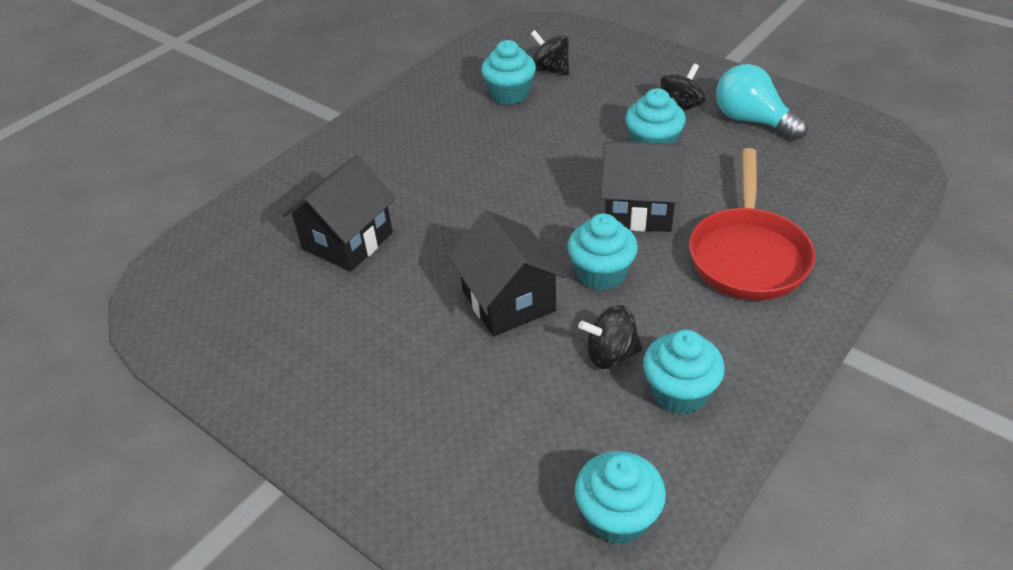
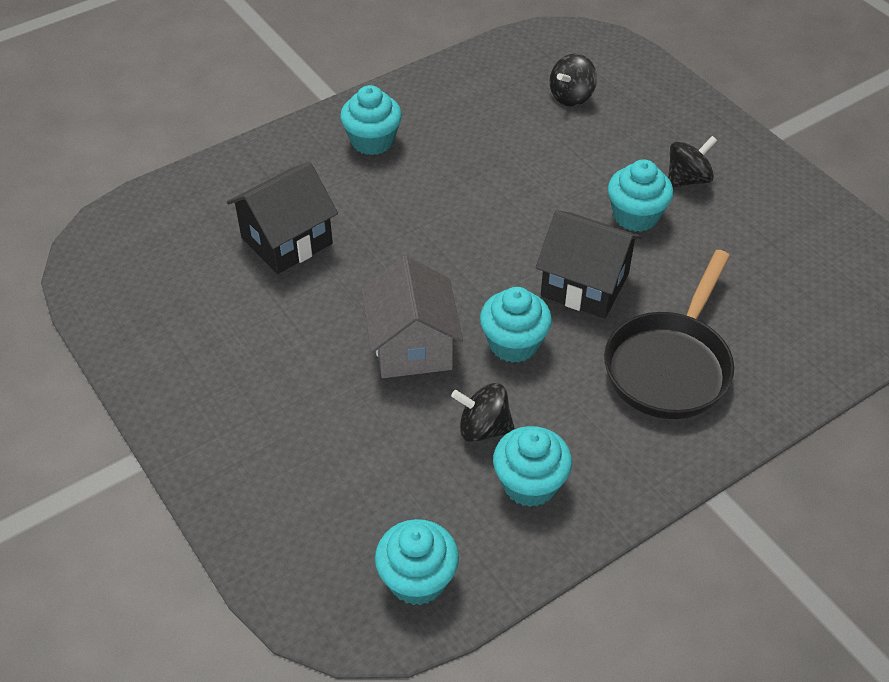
camera: 15 degrees right, 5 degrees up
(508, 301) = (412, 346): black house -> grey house
(509, 94) = (515, 115): turquoise cupcake -> turquoise cupcake (372, 141)
(550, 70) = (571, 96): black spinning top -> black spinning top turned 105 degrees counterclockwise
(748, 255) = (670, 365): red pan -> black pan
(752, 121) = (757, 215): turquoise light bulb -> none

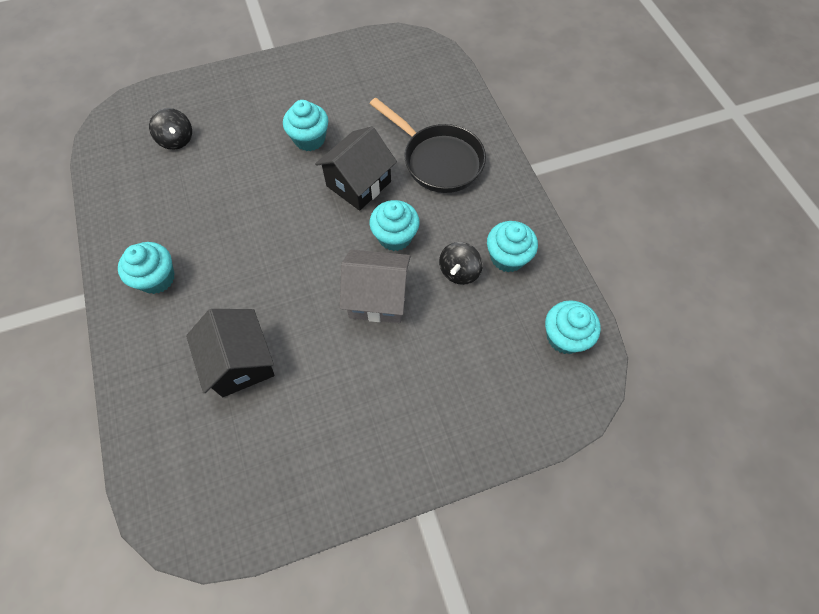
camera: 75 degrees left, 15 degrees up
(687, 179) = (289, 103): black spinning top -> none

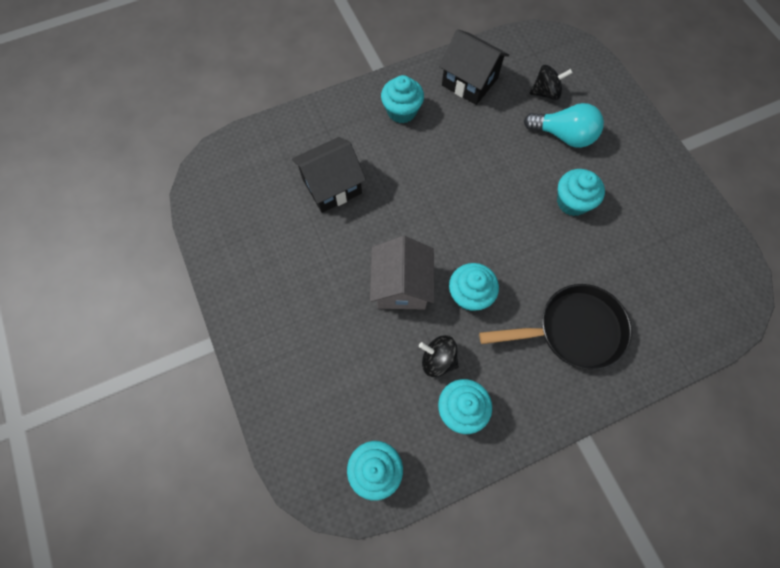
camera: 85 degrees right, 5 degrees up
(177, 140) = (545, 93): black spinning top -> black spinning top turned 150 degrees counterclockwise
(233, 134) = (563, 135): none -> turquoise light bulb
(358, 184) = (526, 254): black house -> black house (469, 82)
(438, 160) = (572, 330): black pan -> black pan turned 135 degrees counterclockwise

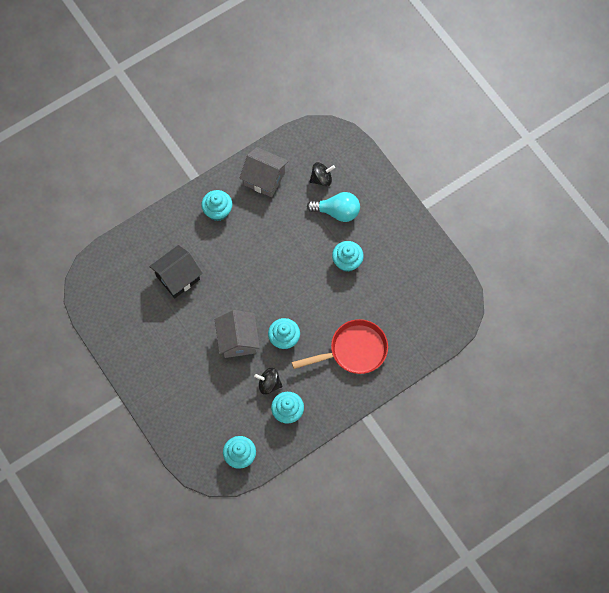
camera: 10 degrees left, 0 degrees up
(469, 82) = (264, 178): black house -> grey house
(572, 330) = (353, 351): black pan -> red pan

